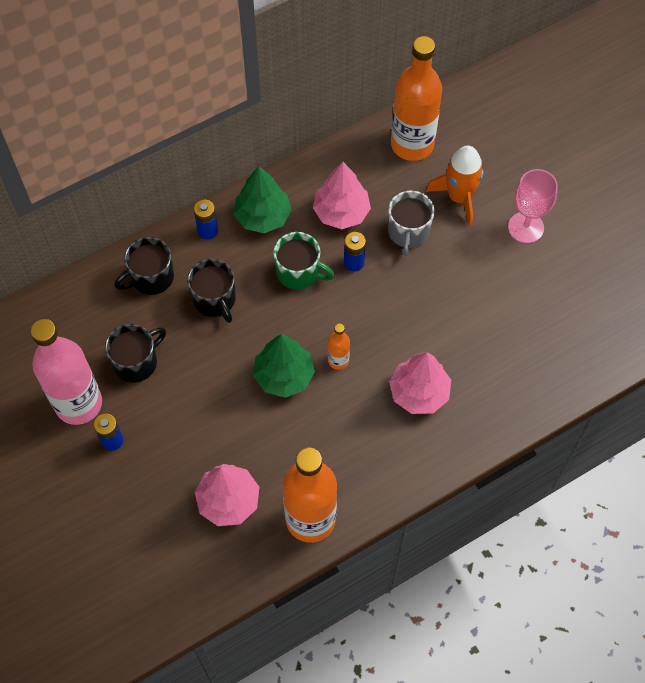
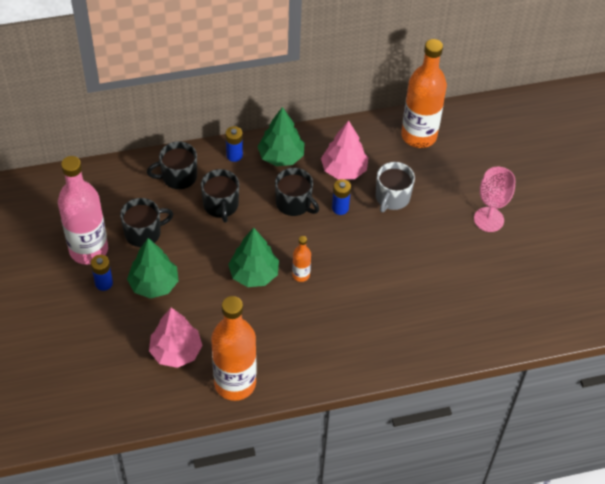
camera: 15 degrees right, 10 degrees down
(172, 424) = (154, 284): none -> green tree
(299, 272) = (294, 203): green mug -> black mug
(419, 393) = (356, 316): pink tree -> none
(459, 197) = (442, 183): orange rocket -> none

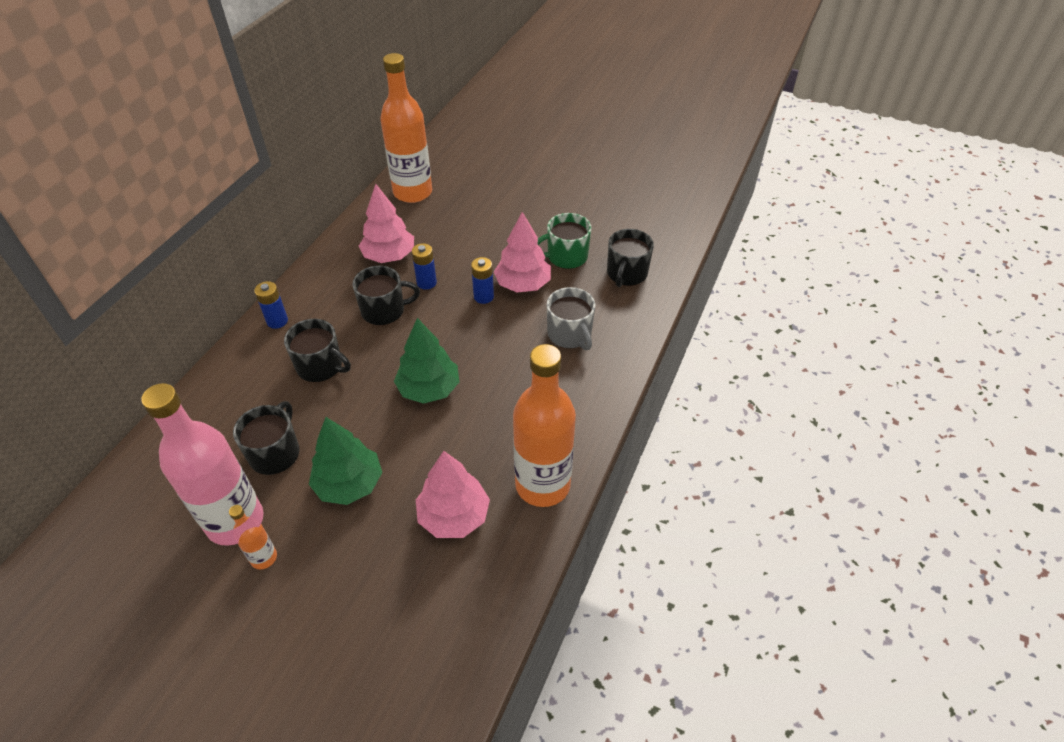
camera: 50 degrees left, 5 degrees down
(104, 283) = (295, 533): blue battery -> blue battery (483, 297)
(178, 177) = (245, 380): black mug -> black mug (626, 274)
(281, 156) = (322, 289): green tree -> none
(301, 275) = (468, 353): orange bottle -> orange bottle (264, 558)
(391, 264) = (523, 284): none -> pink tree
(392, 198) = (455, 244): grey mug -> grey mug (570, 334)
(444, 272) = (566, 256): none -> green mug
(488, 219) = (542, 202): pink goblet -> none

